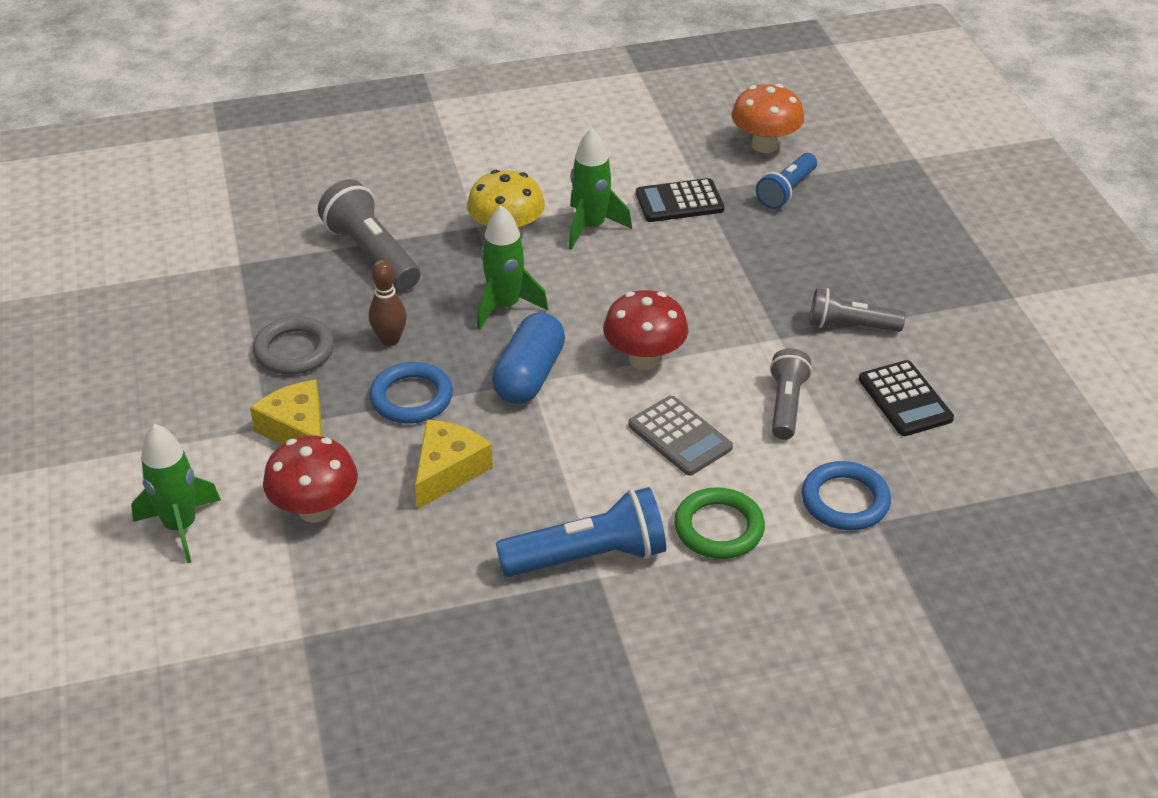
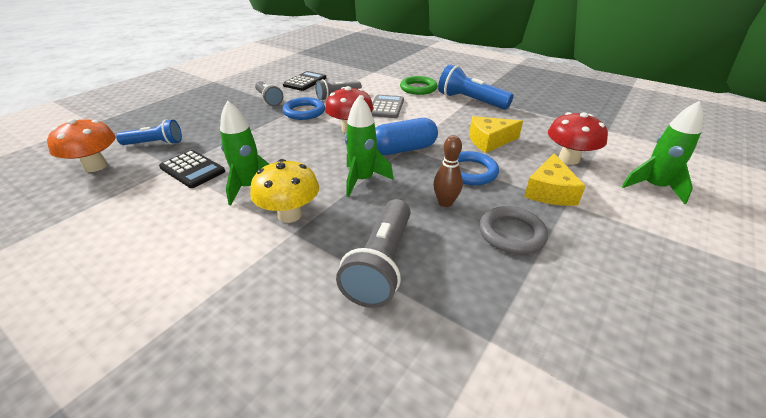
camera: 130 degrees left, 5 degrees down
(845, 501) = (372, 77): blue ring -> blue ring (304, 112)

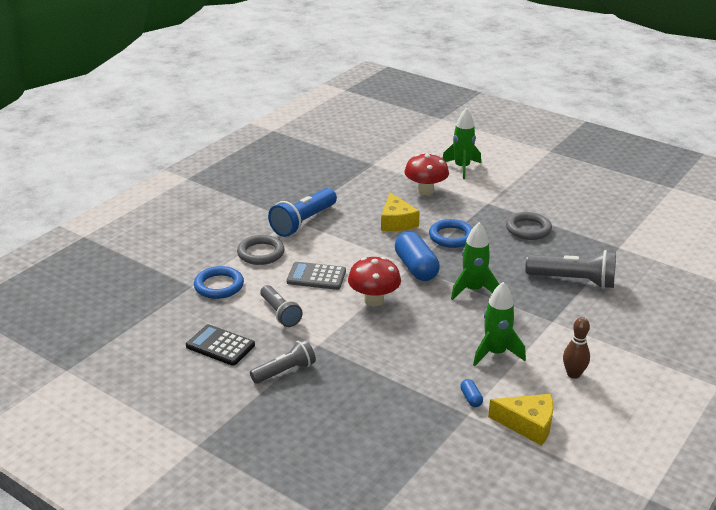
camera: 90 degrees left, 5 degrees down
(96, 166) = (475, 479): orange mushroom -> none
(155, 143) = (416, 446): blue flashlight -> none
(192, 169) = (471, 398): black calculator -> blue capsule
(290, 214) = (531, 325): yellow mushroom -> none
(304, 112) = (326, 336): blue ring -> blue ring (219, 286)
(418, 88) = (261, 253): green ring -> grey ring
(445, 203) = (498, 251): brown bowling pin -> brown bowling pin (573, 374)
(549, 191) = (474, 207): yellow cheese -> yellow cheese (528, 424)

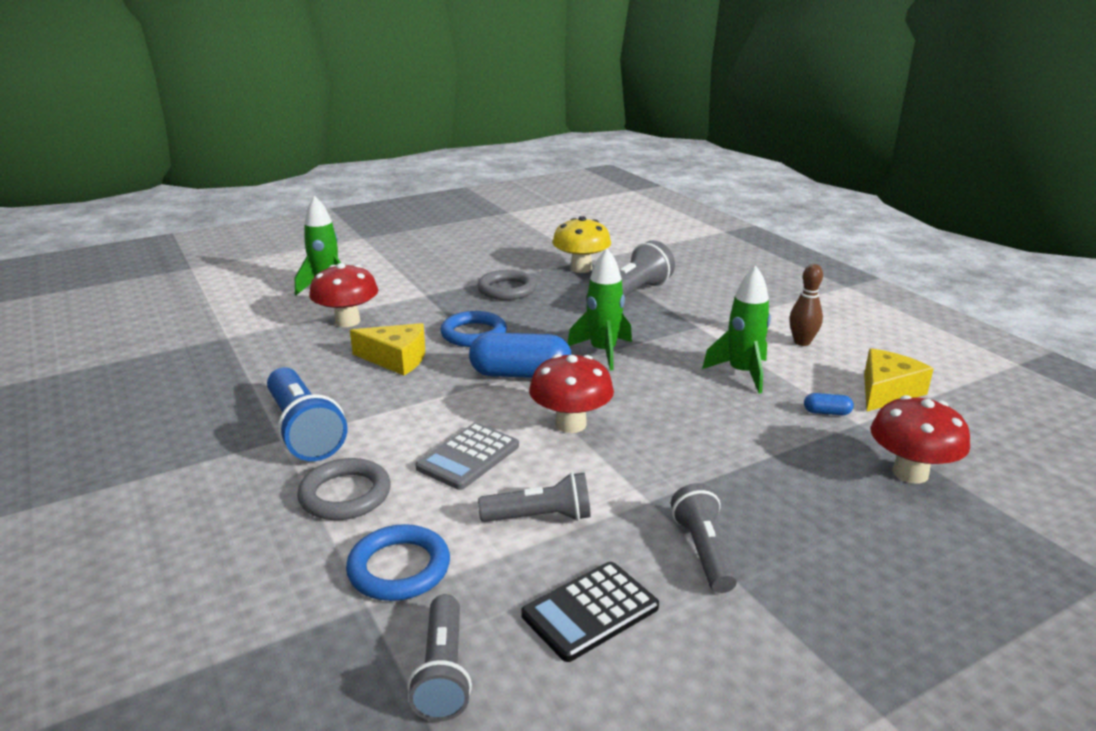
camera: 65 degrees left, 5 degrees down
(164, 317) = (443, 672): none -> grey flashlight
(419, 442) = (910, 473): none -> red mushroom
(599, 248) = (581, 268): none -> yellow mushroom

